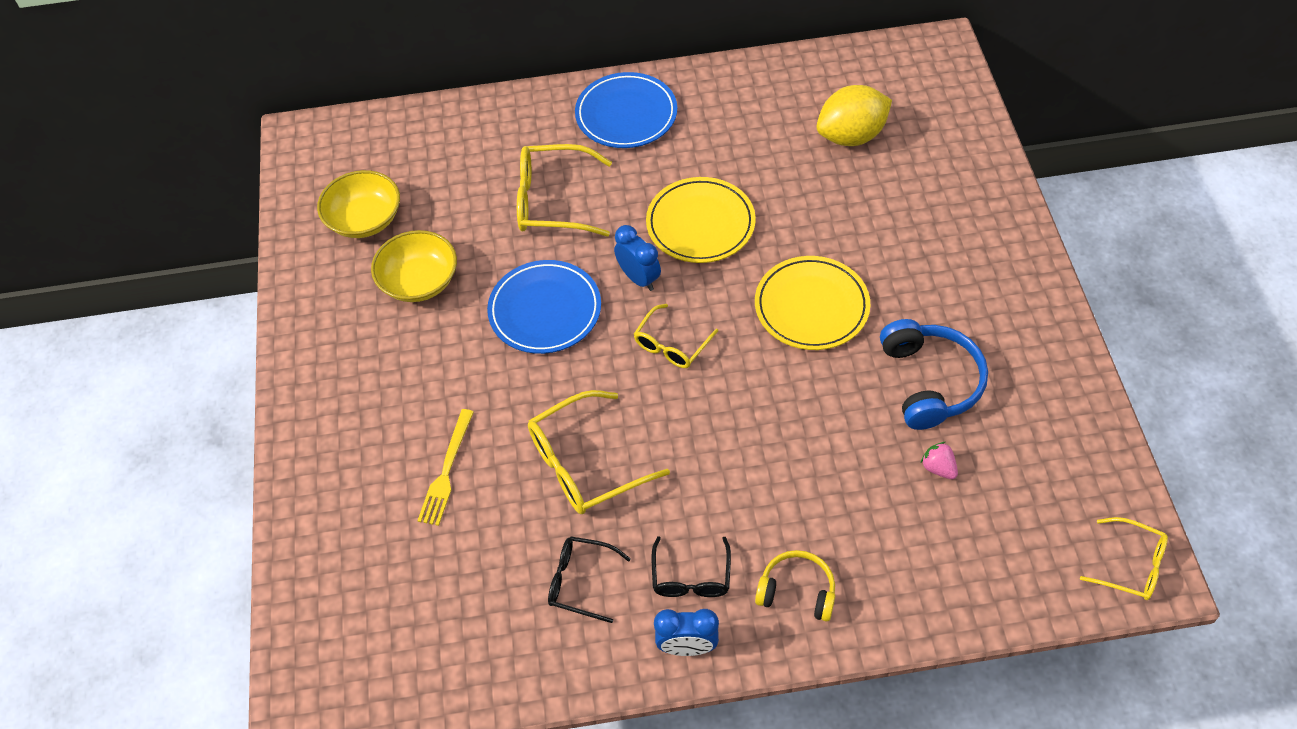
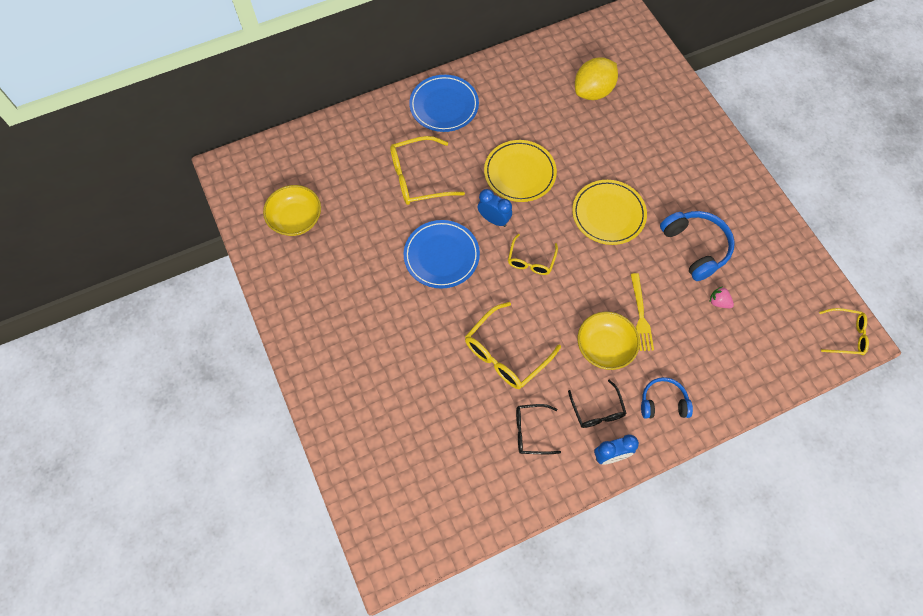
camera: 20 degrees left, 10 degrees up
(419, 281) = (350, 255): yellow bowl -> yellow bowl (605, 347)
(446, 471) = (419, 381): yellow fork -> yellow fork (640, 315)
(797, 591) = (663, 402): yellow headphones -> blue headphones

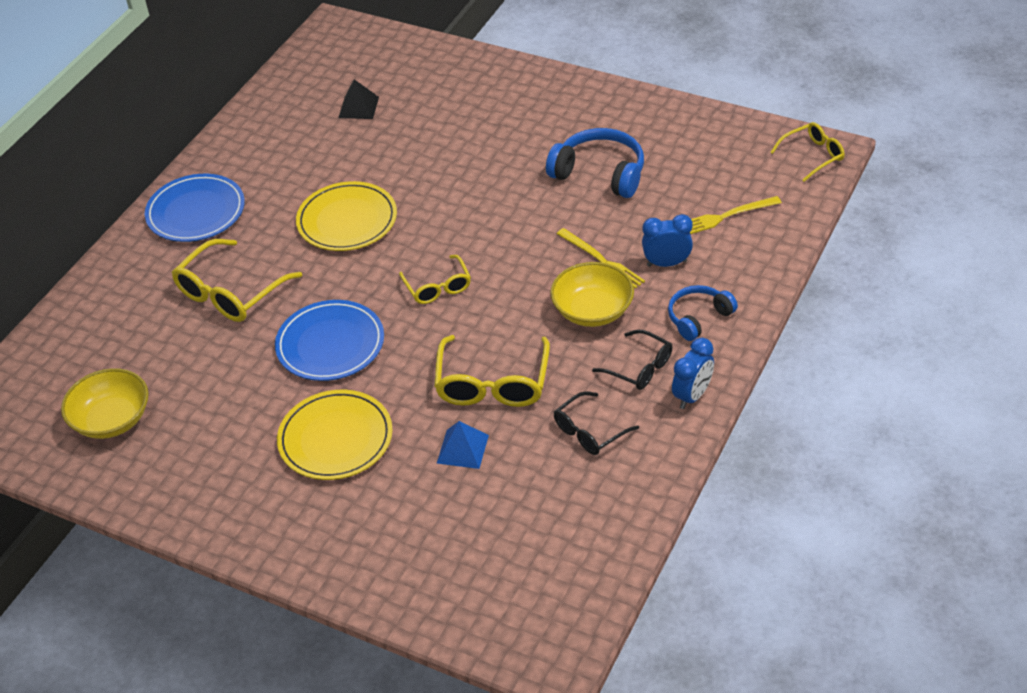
camera: 35 degrees left, 20 degrees down
(453, 385) = (462, 449): none -> blue pyramid
(494, 220) = (359, 277): blue clock -> blue clock (666, 263)
(593, 91) = (358, 107): yellow lemon -> black pyramid
(608, 214) = (481, 199): yellow plate -> yellow plate (335, 439)
(718, 302) = (668, 203): pink strawberry -> none
(745, 339) = (725, 217): none -> yellow fork

